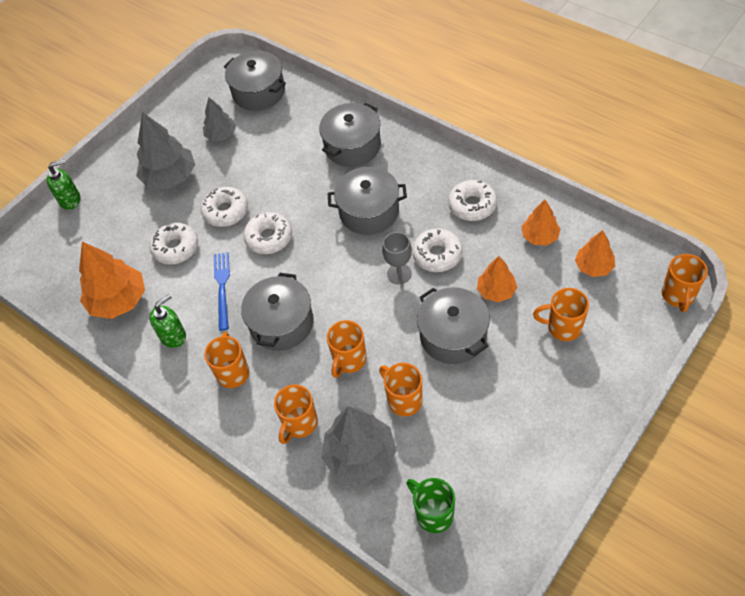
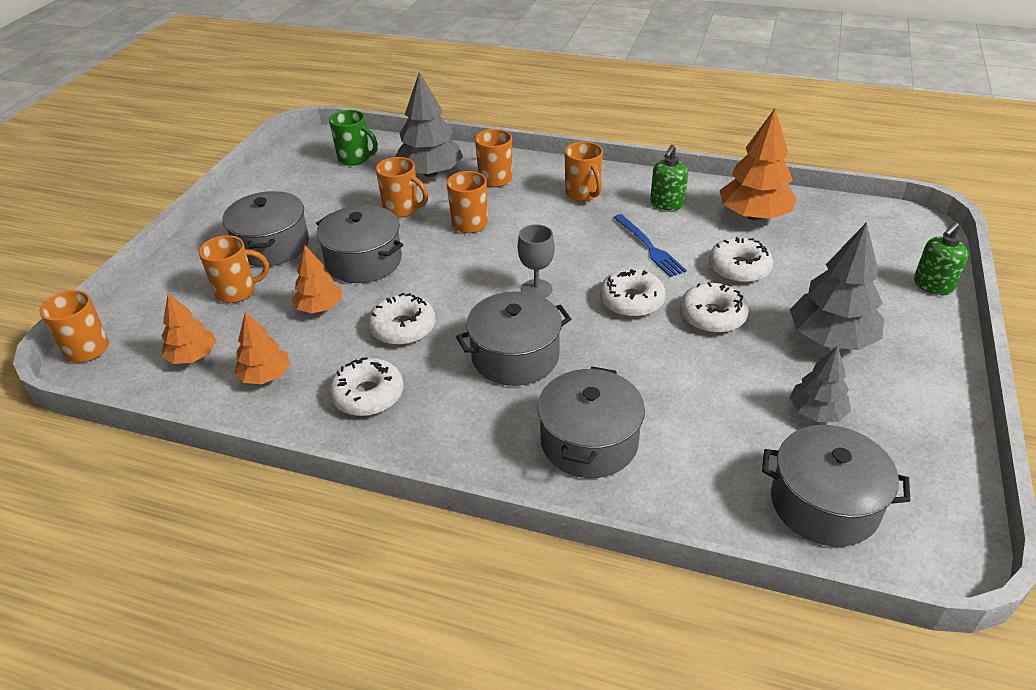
camera: 155 degrees right, 15 degrees down
(281, 323) = (559, 234): grey pot -> grey pot (272, 246)
(399, 274) = (445, 300): grey goblet -> grey goblet (536, 289)

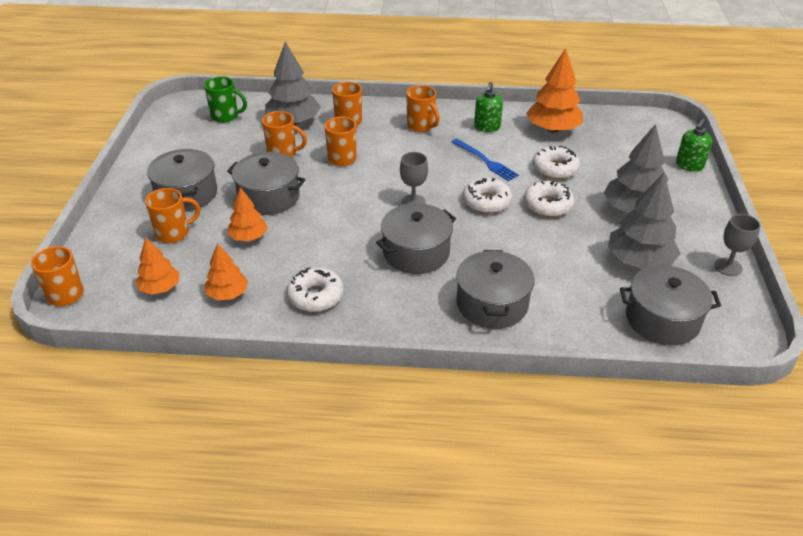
camera: 15 degrees left, 0 degrees up
(403, 328) = (322, 243): white donut -> none
(816, 412) = (639, 261): grey tree -> grey tree, size x1.69
(948, 440) = (728, 267): none -> grey goblet

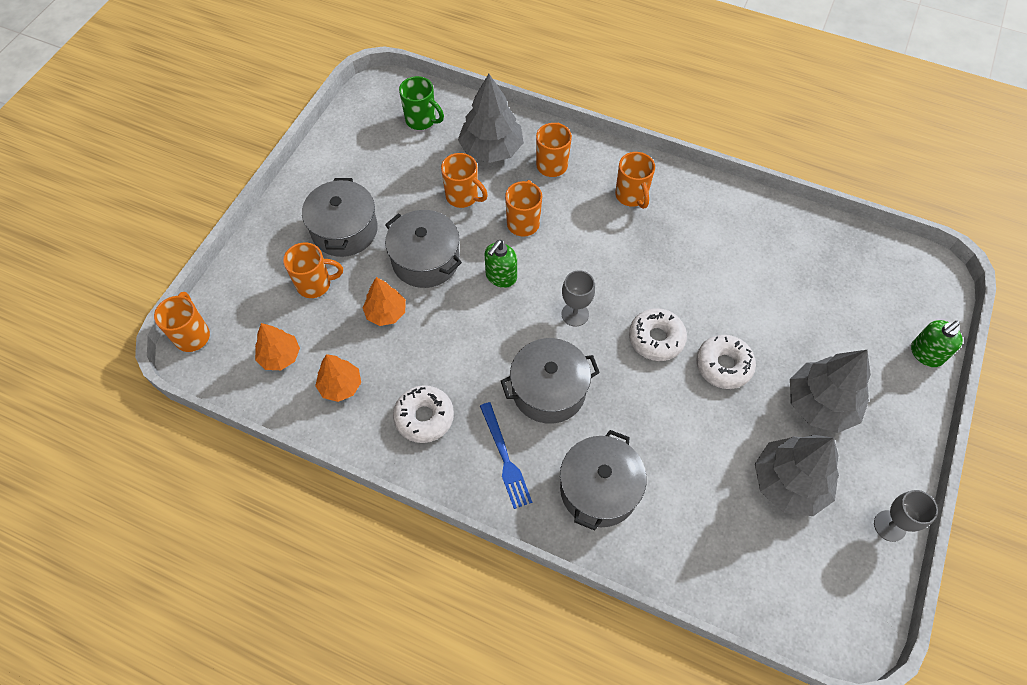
camera: 20 degrees right, 20 degrees up
(485, 161) = (682, 274): blue fork -> blue fork (505, 458)
(487, 127) = (707, 219): green soap dispenser -> green soap dispenser (501, 276)
(553, 129) = (785, 244): orange tree -> none
(555, 169) = (758, 311): white donut -> none
(662, 319) = (774, 574): grey pot -> none

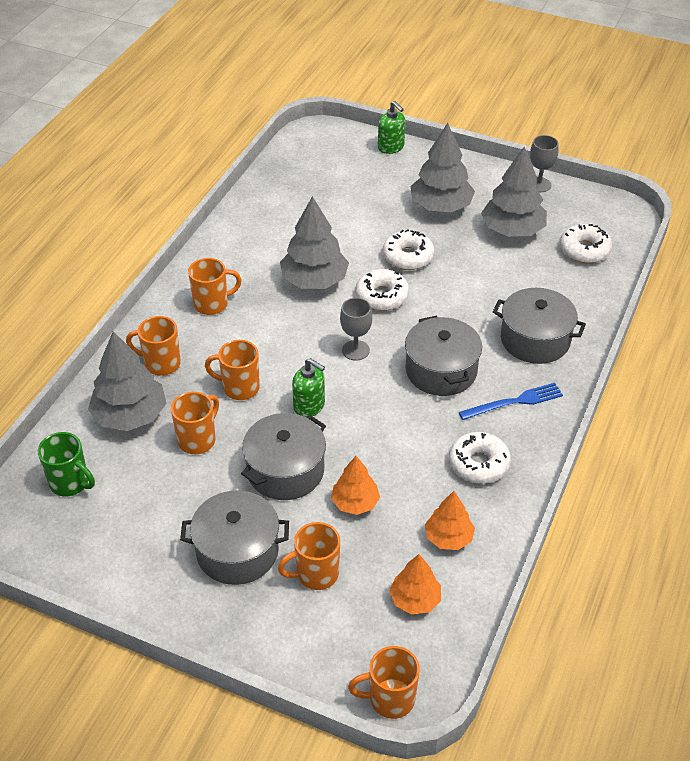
camera: 90 degrees left, 15 degrees down
(315, 284) = (316, 574): orange mug -> orange mug turned 105 degrees counterclockwise
(421, 120) = (70, 483): green mug -> green mug turned 90 degrees clockwise
(674, 278) = (314, 280): none -> grey tree
(764, 567) = (584, 250): none -> white donut

